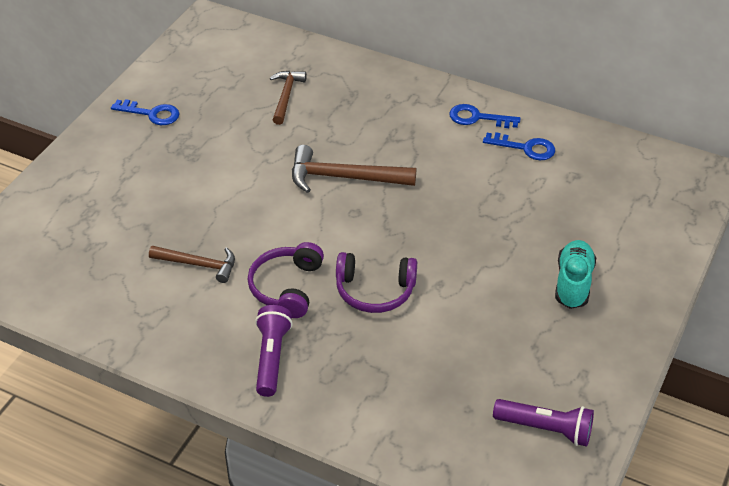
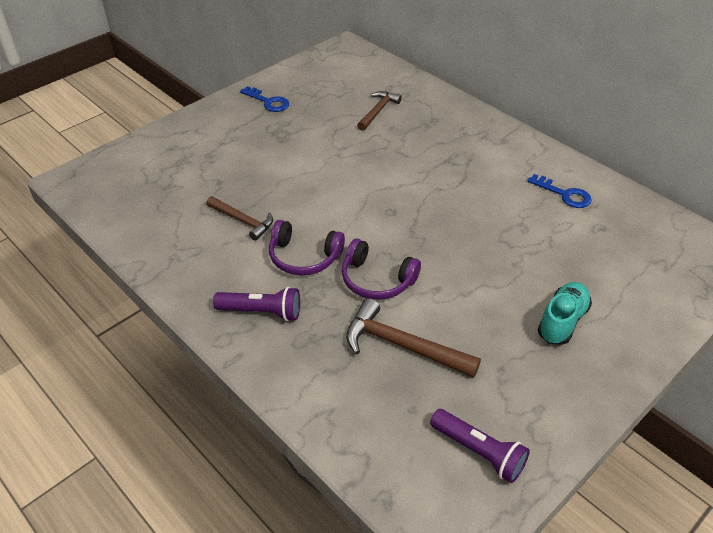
camera: 20 degrees right, 0 degrees up
(272, 357) = (261, 312): purple flashlight -> purple flashlight turned 75 degrees clockwise
(286, 287) = (304, 257): purple headphones -> purple headphones turned 105 degrees counterclockwise
(343, 177) = (394, 182): brown hammer -> brown hammer (402, 345)
(477, 118) = (531, 161): blue key -> none

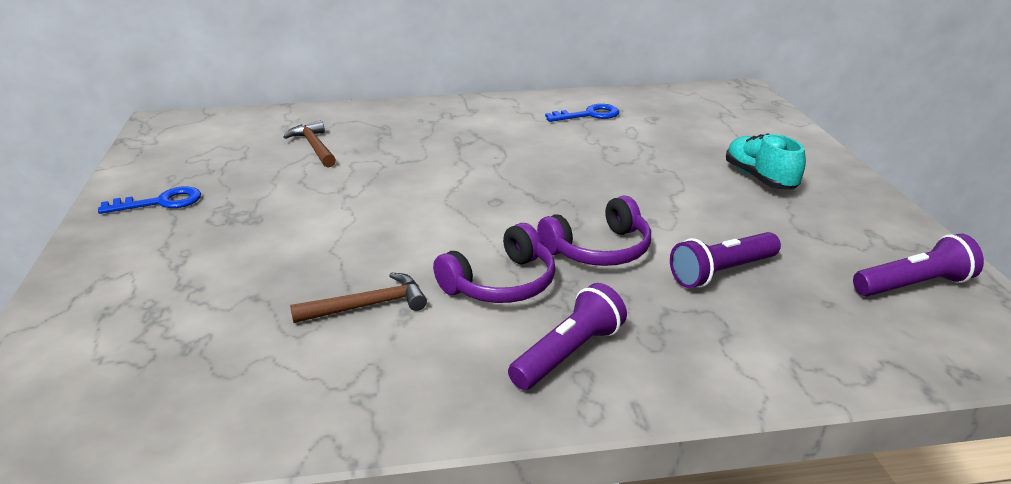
camera: 55 degrees left, 15 degrees down
(402, 345) = (722, 272): brown hammer -> purple flashlight

